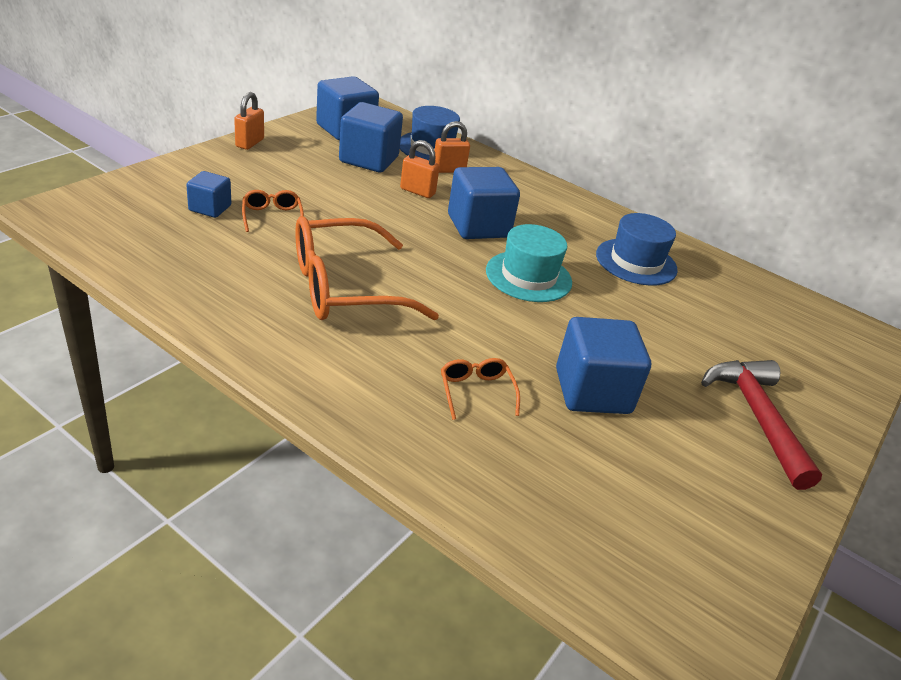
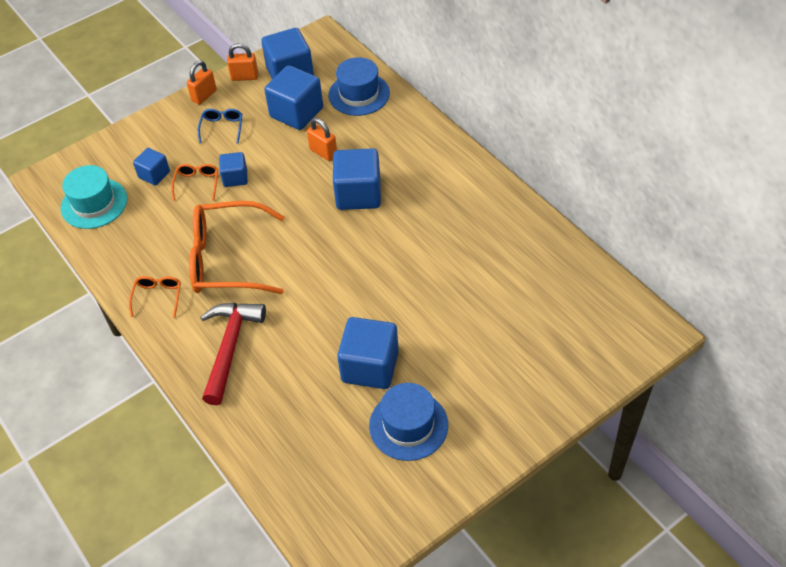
camera: 25 degrees right, 15 degrees up
(284, 169) = (222, 128): none -> blue glasses
(320, 211) = (235, 178): none -> blue cube
(449, 170) = (362, 124): orange padlock -> orange padlock (244, 77)
(476, 391) = (284, 360): orange glasses -> orange glasses (158, 297)
(528, 276) = (375, 252): turquoise hat -> turquoise hat (94, 203)
(636, 262) = (479, 238): blue hat -> blue hat (408, 425)
(756, 417) = (487, 400): red hammer -> red hammer (230, 347)

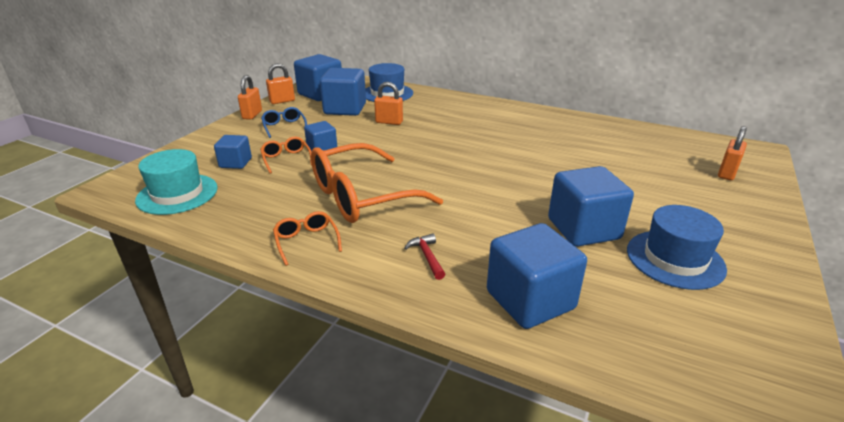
camera: 30 degrees left, 20 degrees down
(230, 347) = (427, 256): red hammer -> red hammer, size x0.45
(358, 194) = (443, 135): blue cube -> blue cube (530, 300)
(577, 352) = (727, 173): none -> orange padlock

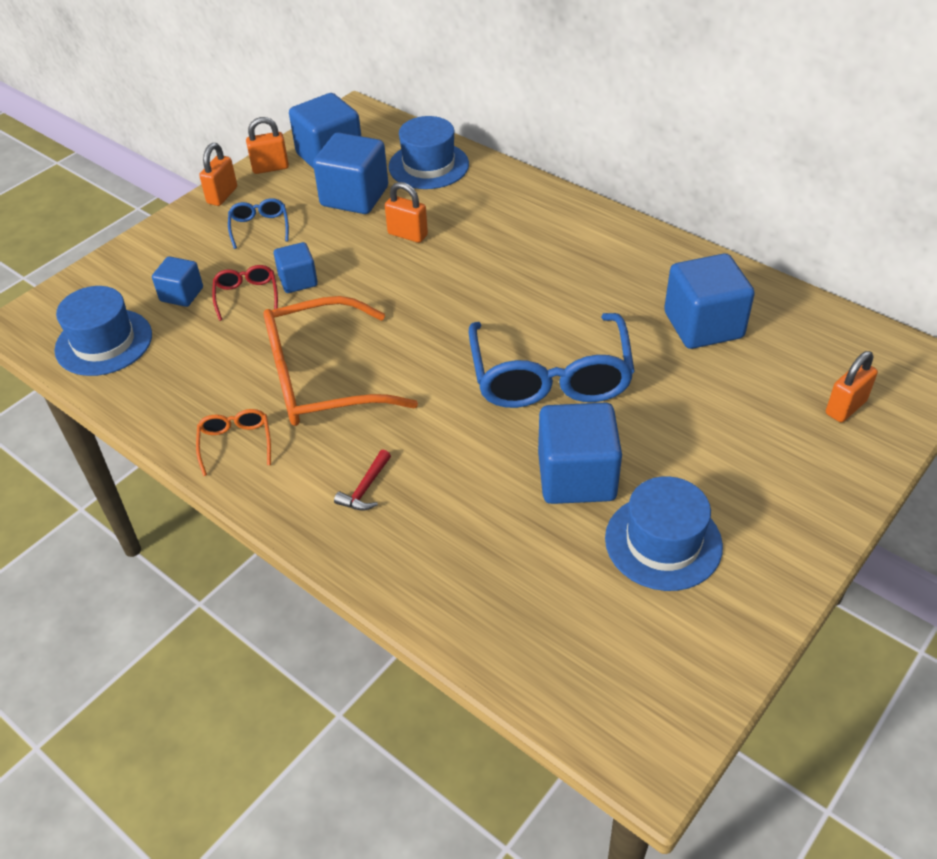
camera: 15 degrees right, 15 degrees up
(177, 194) = (104, 342): turquoise hat -> blue hat
(286, 159) = (246, 295): orange glasses -> red glasses
(427, 256) = (365, 489): red hammer -> red hammer turned 150 degrees counterclockwise
(527, 179) = (550, 377): none -> blue glasses
(530, 300) = (455, 570): blue cube -> blue cube (703, 325)

